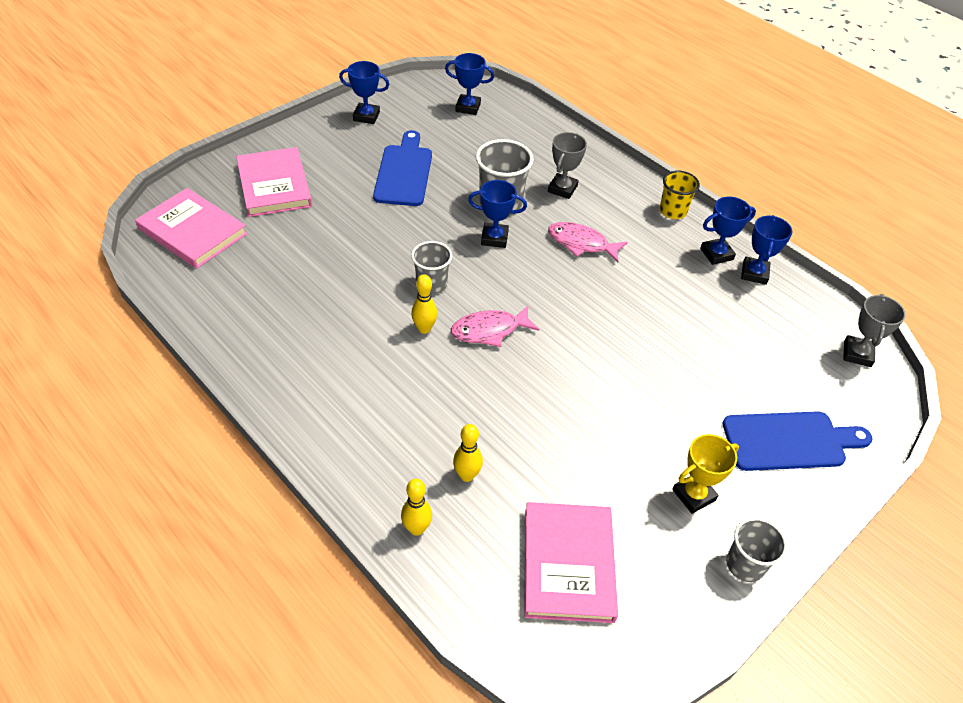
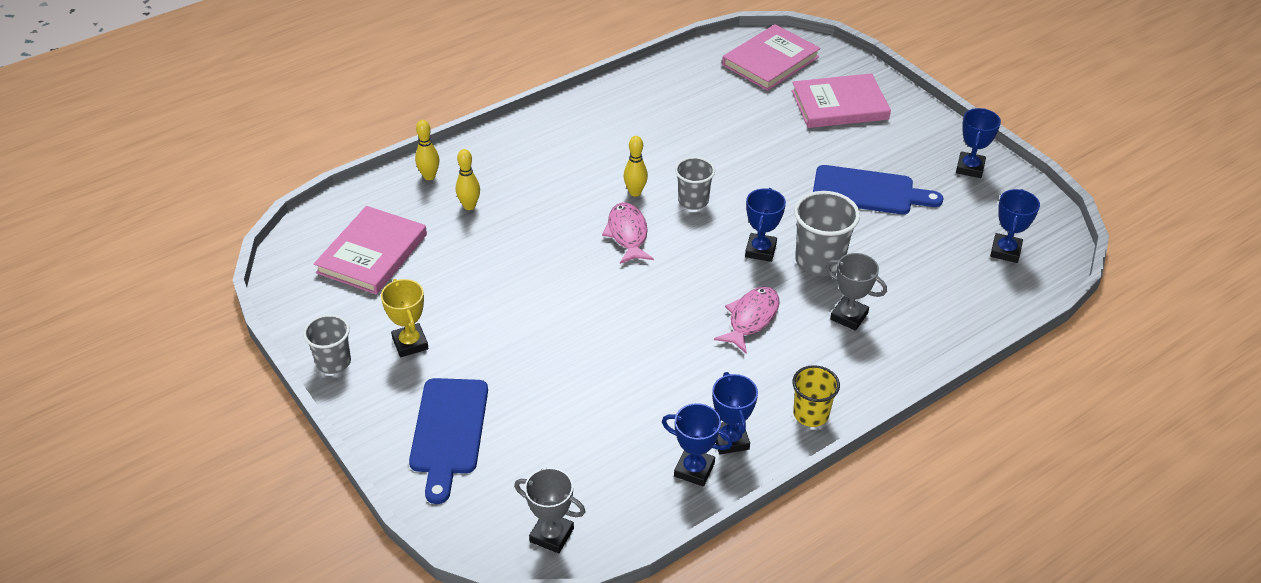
camera: 100 degrees right, 5 degrees down
(568, 564) = (372, 253): pink book -> pink book turned 75 degrees counterclockwise

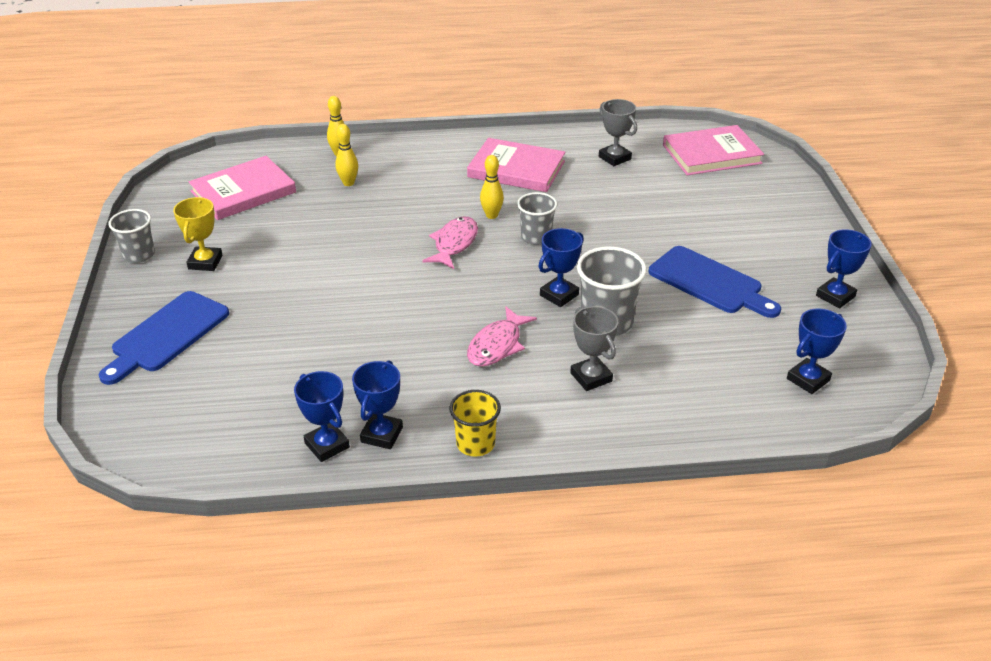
camera: 30 degrees right, 5 degrees down
(551, 535) = (162, 445): grey trophy -> grey trophy (614, 158)
(751, 318) = (497, 345): pink fish -> pink fish turned 150 degrees clockwise
(839, 105) = (746, 206): pink book -> pink book (516, 169)

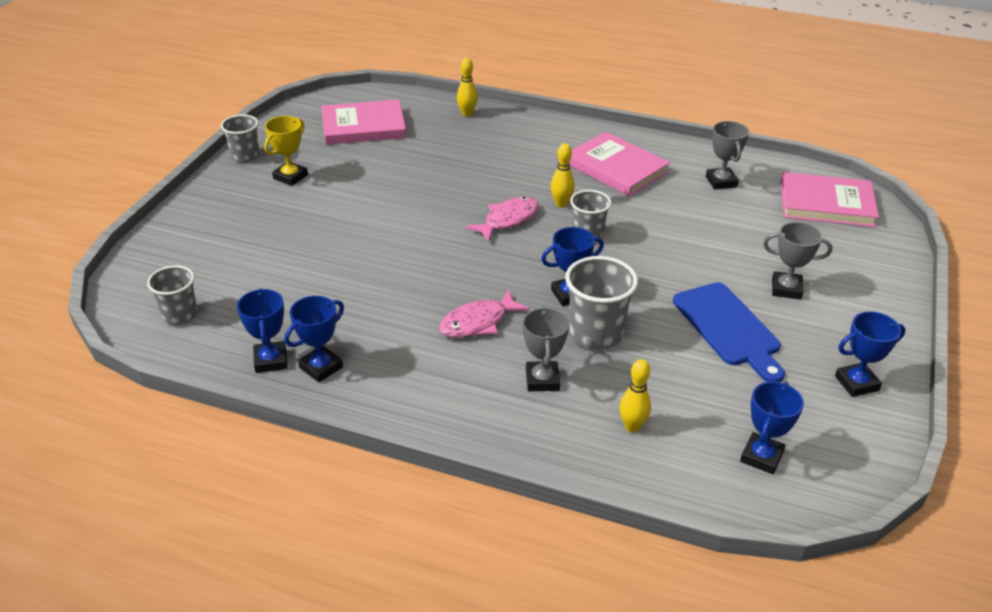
camera: 25 degrees right, 0 degrees up
(167, 335) = (217, 228): blue cutting board -> none
(196, 433) = (180, 315): none -> grey cup
(348, 183) = (455, 141): yellow bowling pin -> yellow bowling pin (632, 427)
(475, 444) = (393, 404): yellow cup -> none
(731, 235) = (786, 289): none -> grey trophy
(808, 379) = (761, 457): blue trophy -> blue trophy turned 45 degrees counterclockwise

